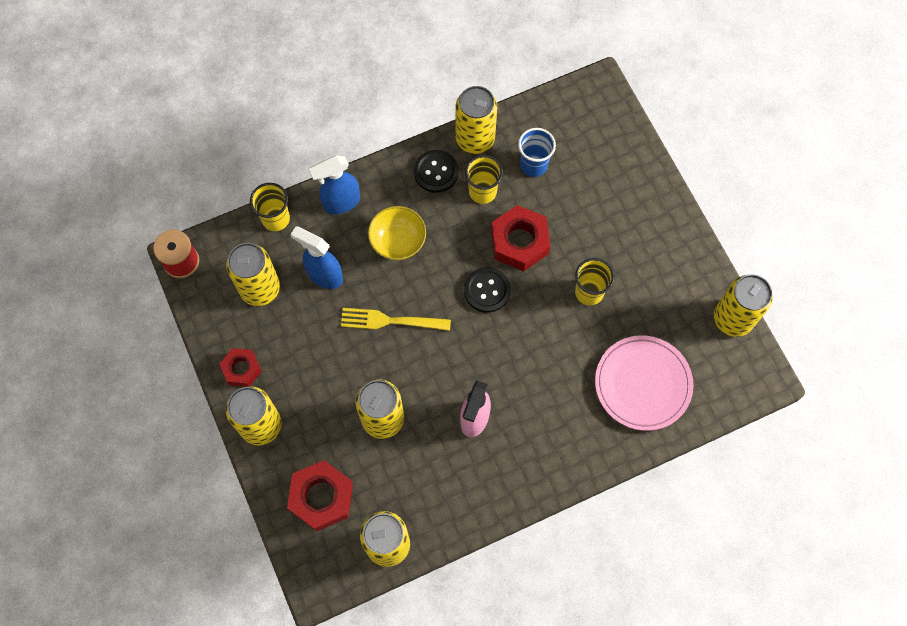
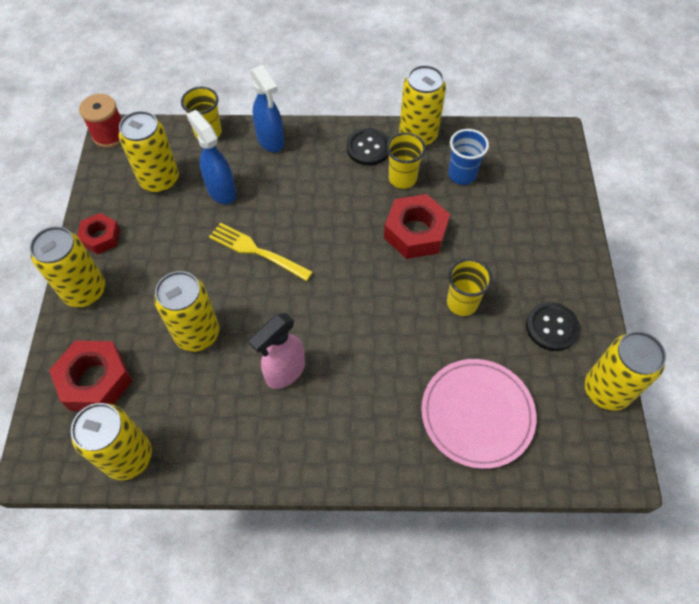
camera: 25 degrees right, 10 degrees down
(341, 202) = (271, 141): blue spray bottle -> blue spray bottle turned 120 degrees counterclockwise
(398, 242) = (302, 189): yellow bowl -> none
(487, 290) = (361, 261): black button -> black button (551, 327)

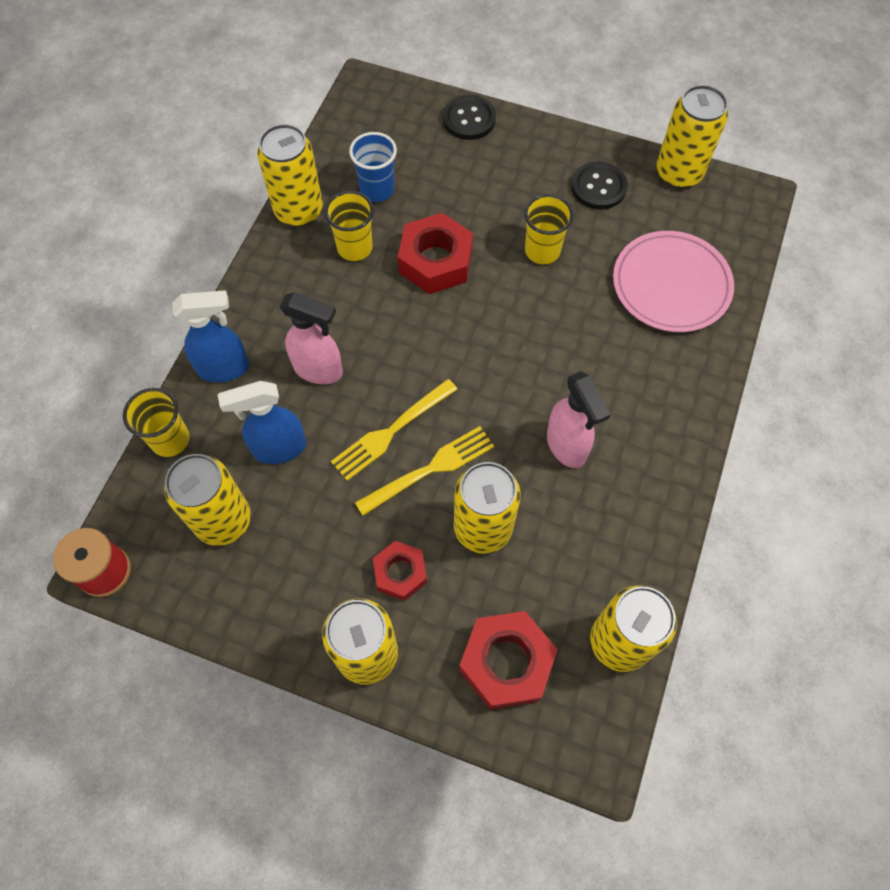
camera: 70 degrees left, 5 degrees up
(101, 237) = (286, 617): red nut -> red nut (400, 573)
(234, 285) = (430, 469): none -> yellow fork
(290, 192) = (319, 370): none -> pink spray bottle
(368, 148) = (292, 266): black button -> black button (469, 119)

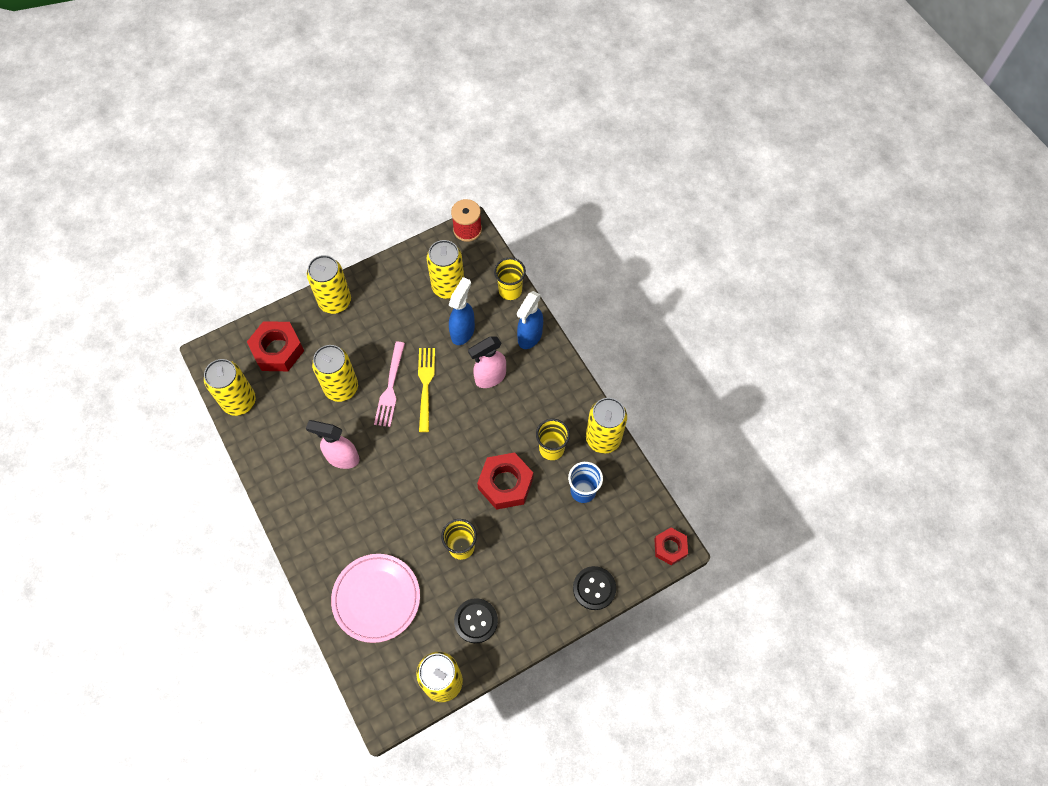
camera: 130 degrees right, 0 degrees up
(400, 573) = (355, 338): red nut -> red nut (670, 547)
(430, 469) = (390, 387): yellow fork -> pink fork

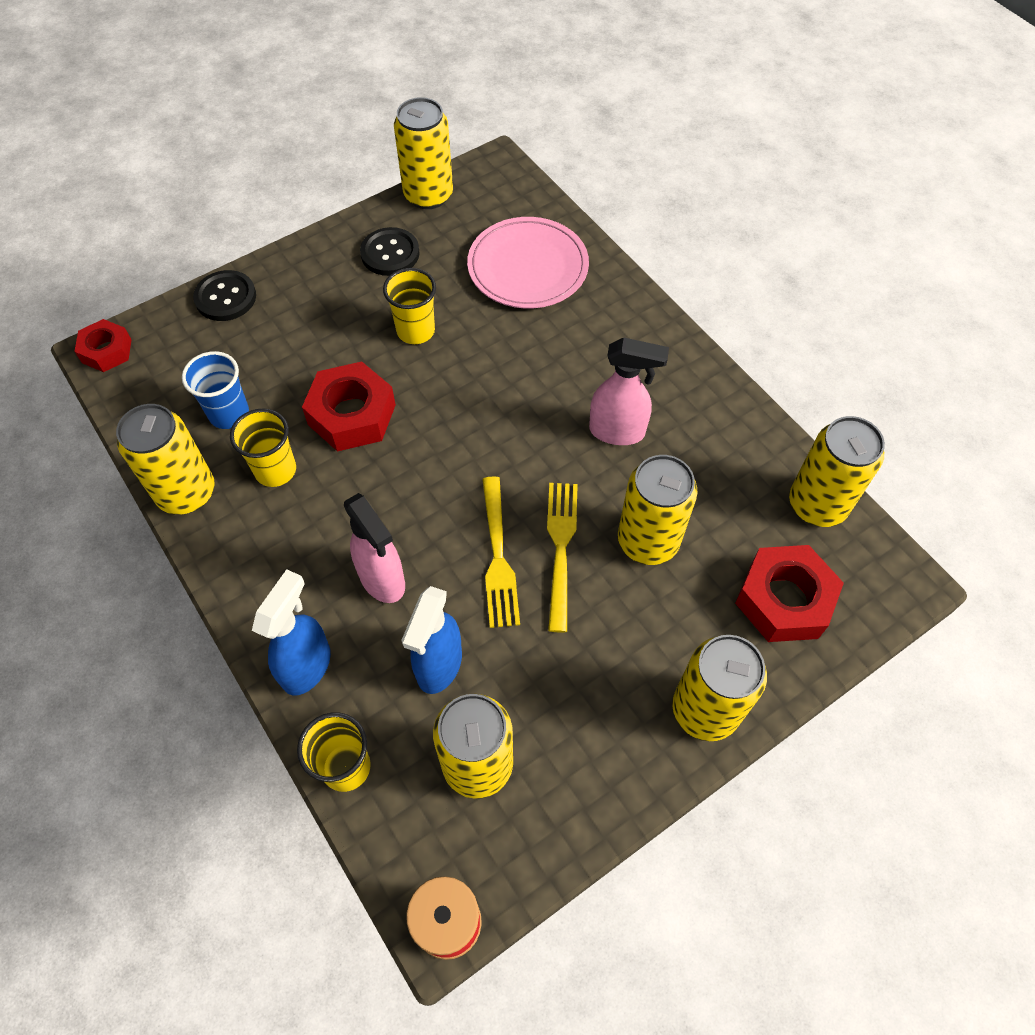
camera: 175 degrees right, 5 degrees down
(390, 387) = (560, 548): pink fork -> yellow fork
(490, 377) = (382, 580): pink spray bottle -> pink spray bottle turned 90 degrees clockwise

